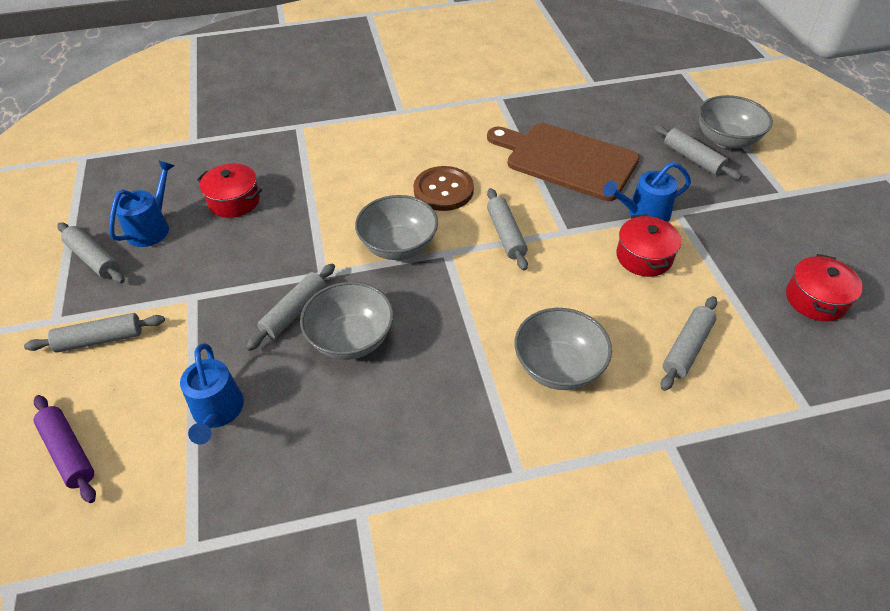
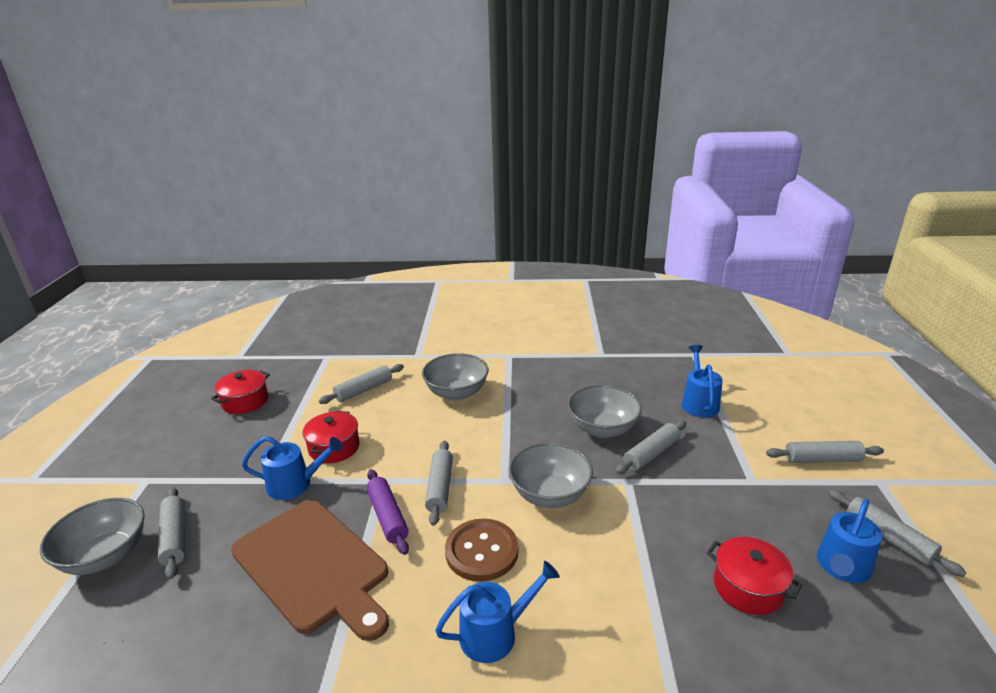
camera: 165 degrees left, 20 degrees down
(69, 452) = (796, 397): purple rolling pin -> purple rolling pin (387, 516)
(415, 147) = (495, 633): none -> blue watering can

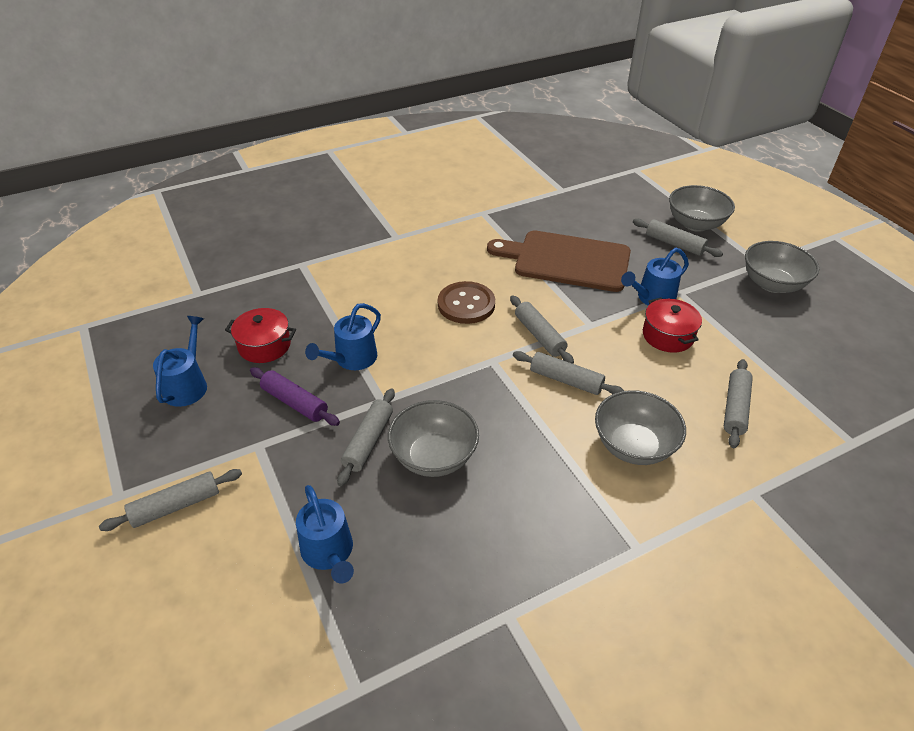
camera: 150 degrees right, 15 degrees up
(245, 401) = (821, 348): red pot -> none
(387, 516) = (555, 302): purple rolling pin -> purple rolling pin (295, 402)
(495, 633) = (423, 268): blue watering can -> blue watering can (352, 359)
(550, 494) = (444, 362): grey bowl -> grey bowl (772, 284)
(888, 538) = (137, 426): grey rolling pin -> grey rolling pin (566, 380)

